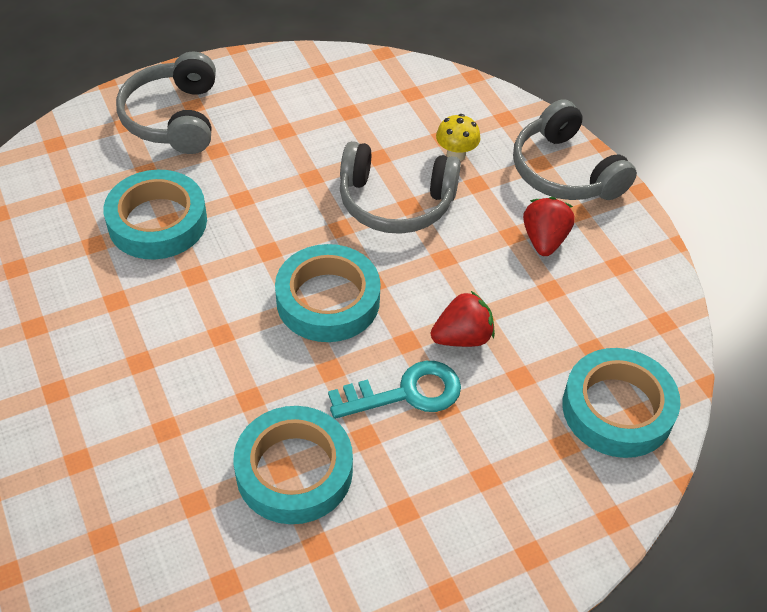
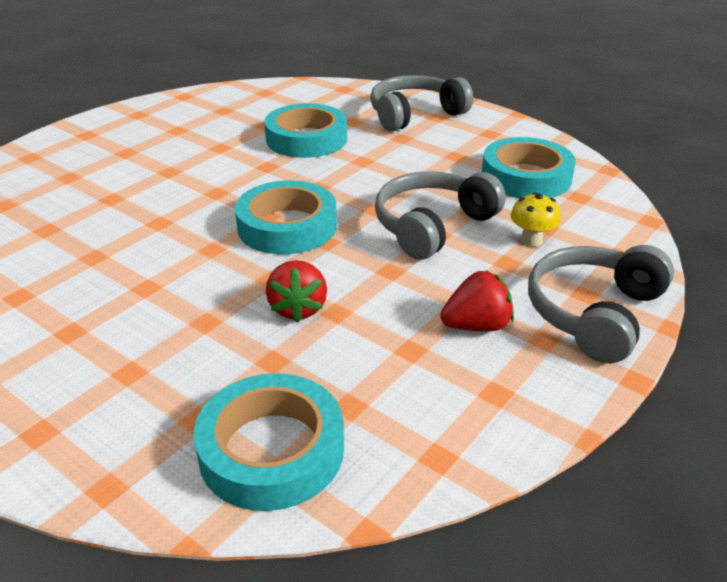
camera: 65 degrees right, 15 degrees down
(294, 471) = (93, 262): turquoise tape -> turquoise tape (526, 177)
(395, 202) = (433, 226): grey headphones -> grey headphones turned 60 degrees clockwise
(406, 393) = (207, 295): turquoise key -> none
(462, 337) = (298, 308): red strawberry -> red strawberry turned 45 degrees clockwise

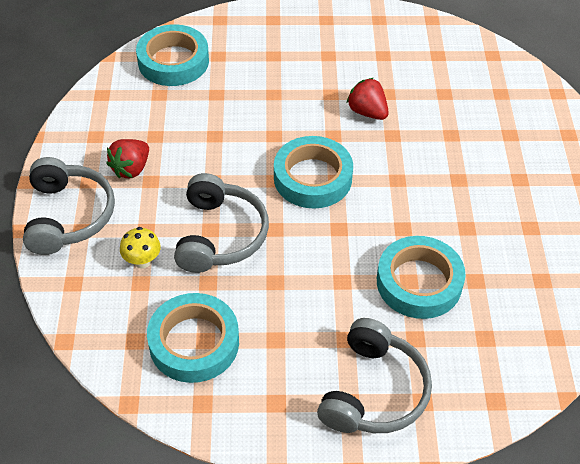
camera: 140 degrees right, 15 degrees up
(298, 308) = (236, 126): red strawberry -> red strawberry (367, 112)

